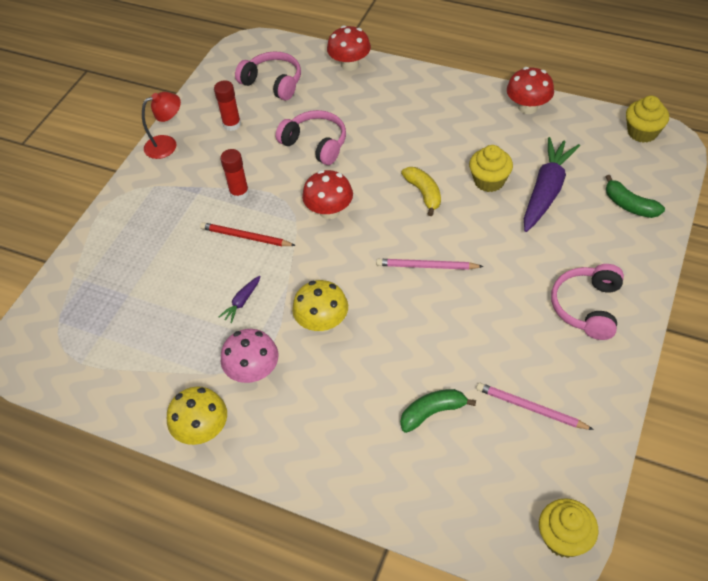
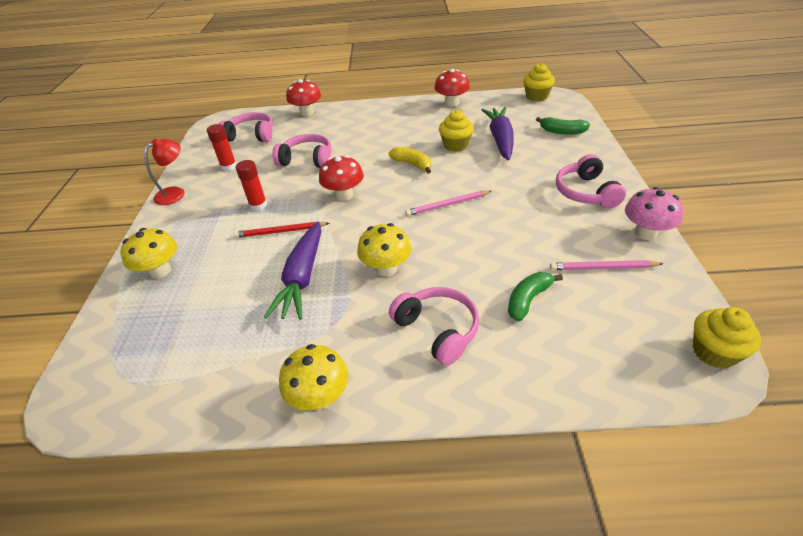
camera: 25 degrees left, 10 degrees down
(123, 243) = (160, 271): none -> yellow mushroom
(242, 302) = (302, 277): purple carrot -> purple carrot, size x2.25
(253, 371) = (344, 327): pink mushroom -> pink mushroom (645, 233)
(331, 409) = (437, 330): none -> pink headphones

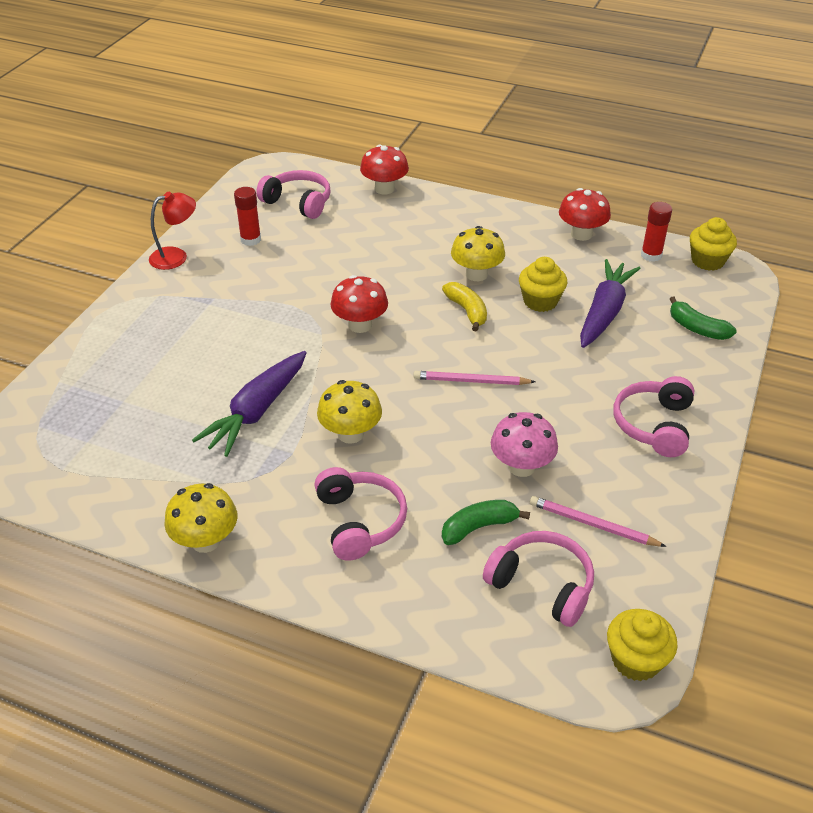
camera: 20 degrees right, 0 degrees up
(160, 271) = (119, 350): yellow mushroom -> yellow mushroom (476, 274)
(258, 205) = (257, 305): red glue stick -> red glue stick (651, 255)
(280, 232) = (263, 347): red pencil -> none
(307, 160) = (345, 261): pink headphones -> pink headphones (542, 585)
(645, 233) = (682, 503): pink mushroom -> pink mushroom (521, 466)

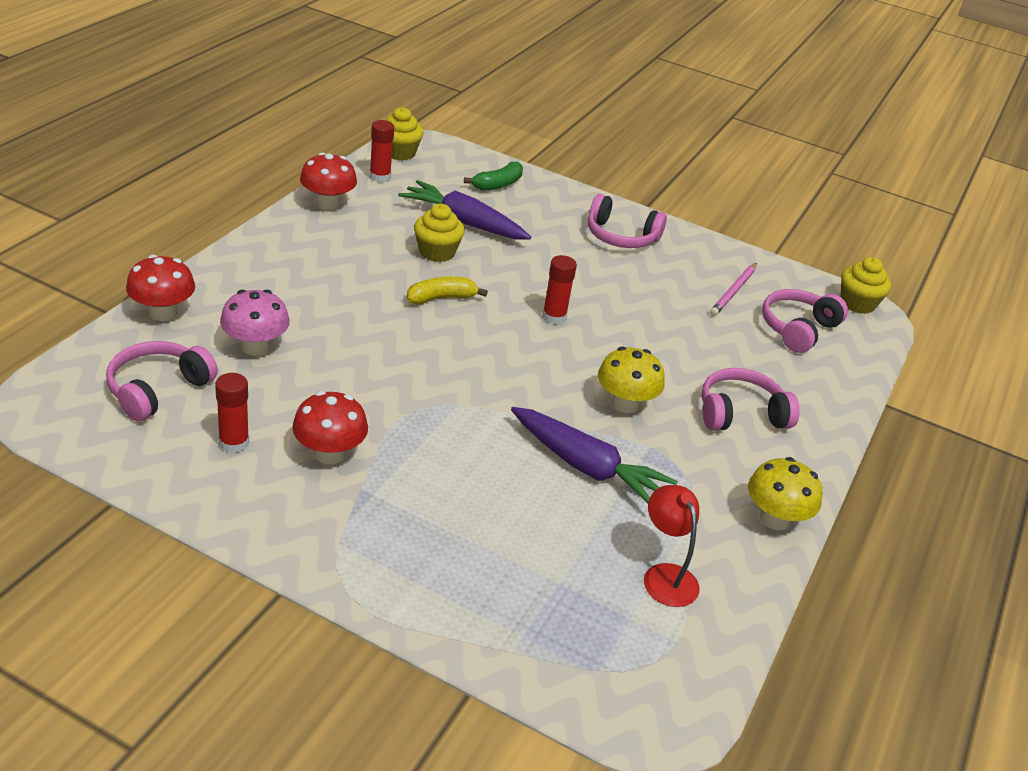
camera: 90 degrees left, 5 degrees down
(176, 256) = (246, 521): red lamp -> red lamp (665, 575)
(360, 325) = (449, 373): red mushroom -> red mushroom (329, 453)
(471, 381) = (554, 317): pink pencil -> red glue stick
(476, 274) = (377, 280): yellow mushroom -> none
(478, 527) = (741, 348): green banana -> none
(521, 466) = (669, 312): pink mushroom -> pink mushroom (255, 347)

